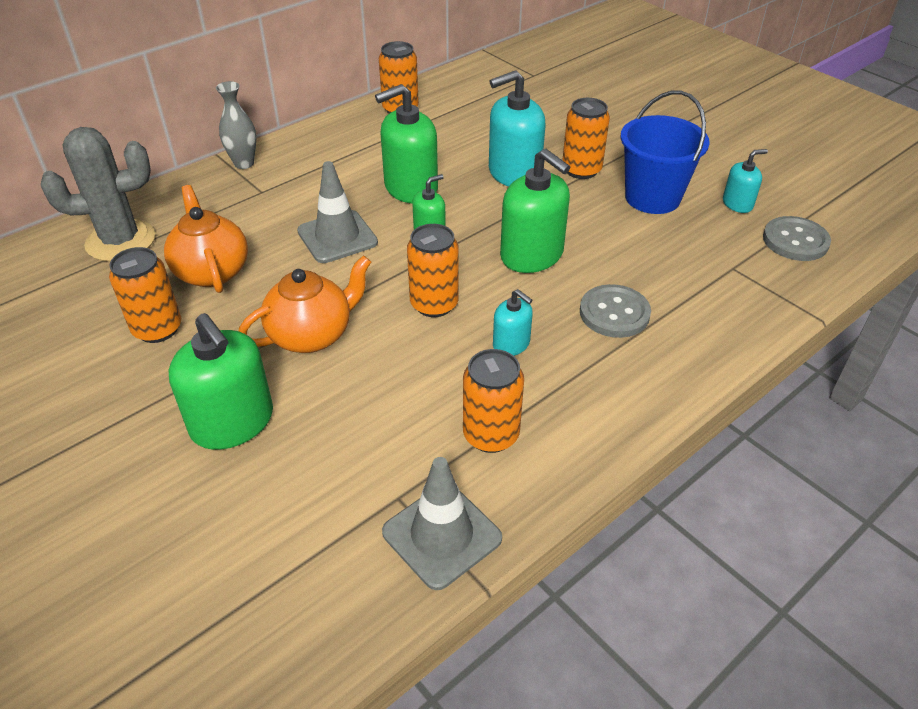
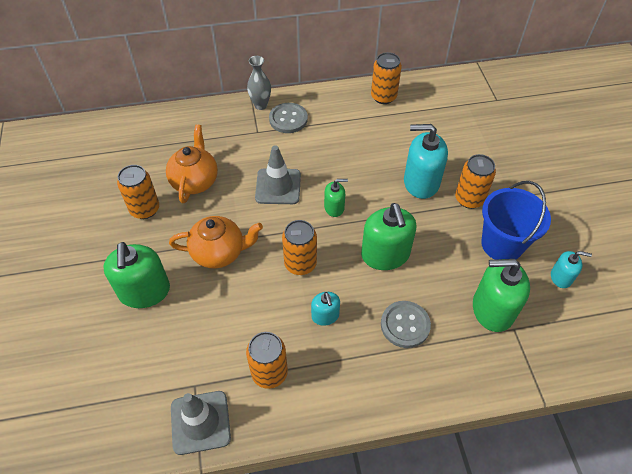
camera: 30 degrees right, 10 degrees up
(120, 241) = (162, 137): grey cactus -> none
(410, 188) = (346, 166): green soap dispenser -> green soap dispenser (492, 309)
(795, 241) = (579, 328): grey button -> grey button (288, 119)

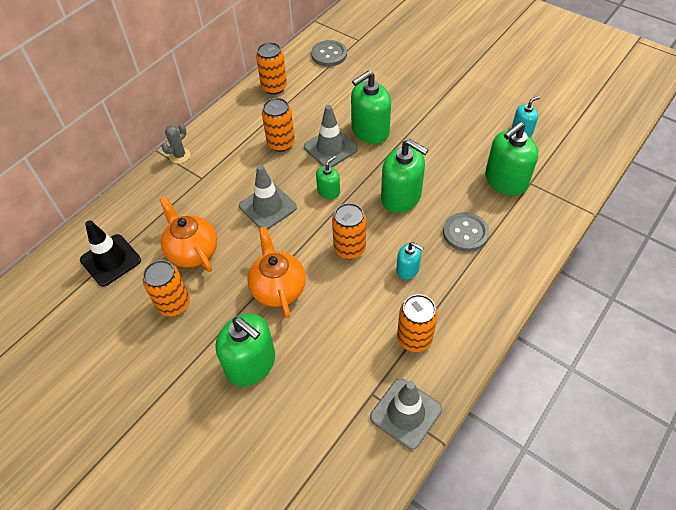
camera: 40 degrees left, 0 degrees up
(142, 148) = (110, 260): none -> black traffic cone
(219, 252) = (278, 288): orange teapot -> orange teapot turned 60 degrees counterclockwise
(260, 105) = (180, 156): grey vase -> grey cactus
(288, 119) = (216, 151): grey button -> grey button (329, 54)
(373, 174) = (330, 148): none -> grey traffic cone
(421, 182) = (370, 131): turquoise soap dispenser -> green soap dispenser
(469, 199) = (414, 120): orange can -> orange can (281, 143)
(502, 244) = (466, 135): blue bucket -> none

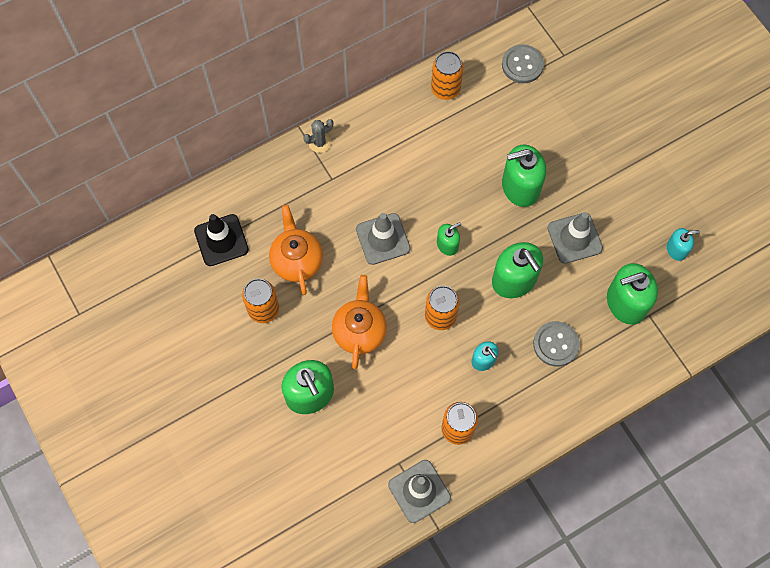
camera: 20 degrees right, 15 degrees up
(281, 143) = (424, 167): orange can -> none
(330, 148) = (471, 193): grey traffic cone -> grey traffic cone (574, 238)

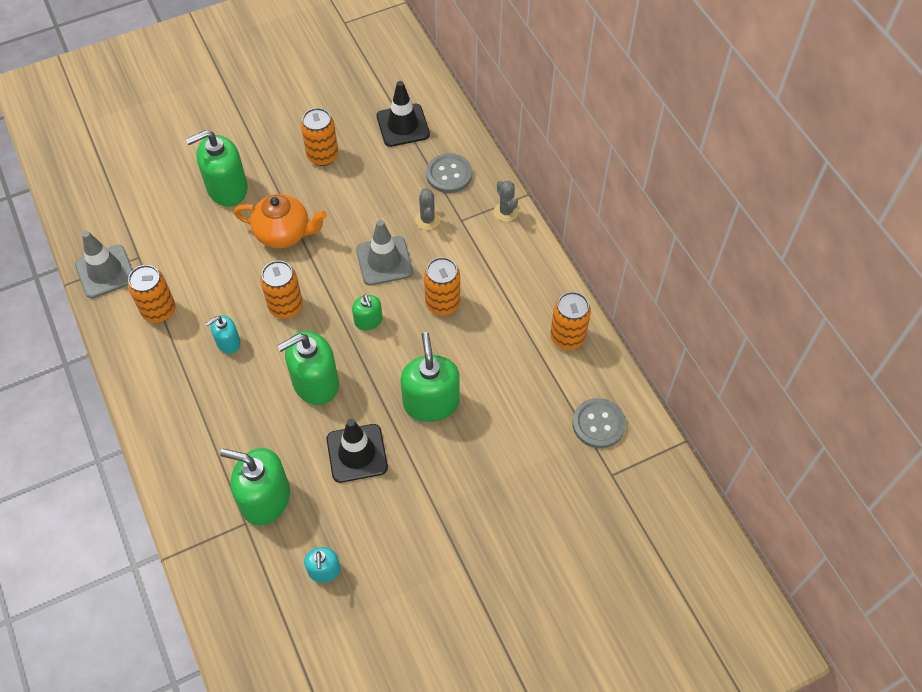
camera: 95 degrees right, 10 degrees down
(297, 260) = (371, 185): orange teapot -> none
(334, 207) = (427, 220): none -> grey cactus
(422, 186) = (442, 303): none -> orange can
(556, 344) = (230, 416): grey button -> grey button (449, 174)
(574, 238) = (357, 453): grey traffic cone -> black traffic cone
(626, 303) = (265, 499): green soap dispenser -> green soap dispenser turned 60 degrees counterclockwise

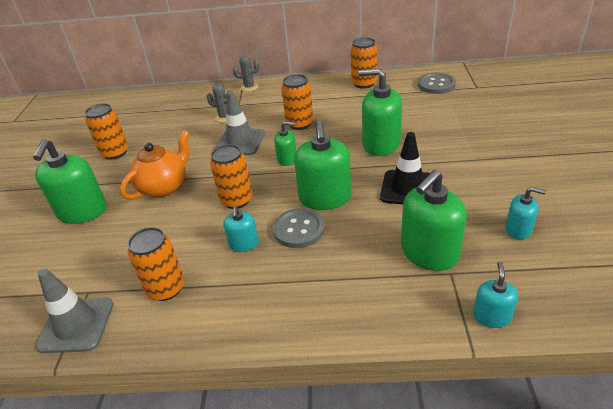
camera: 60 degrees left, 20 degrees down
(203, 566) = (491, 316): none -> turquoise soap dispenser
(403, 125) = (134, 113): black traffic cone -> none
(449, 174) = (197, 102): grey button -> grey button (299, 229)

